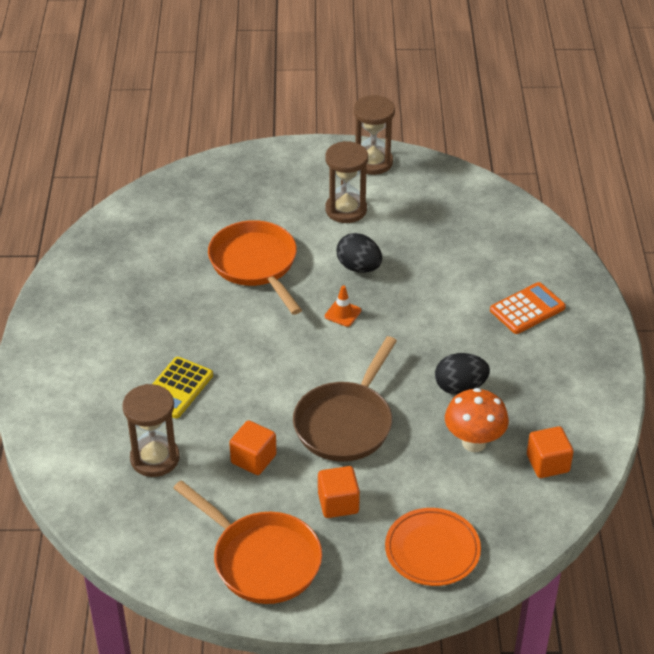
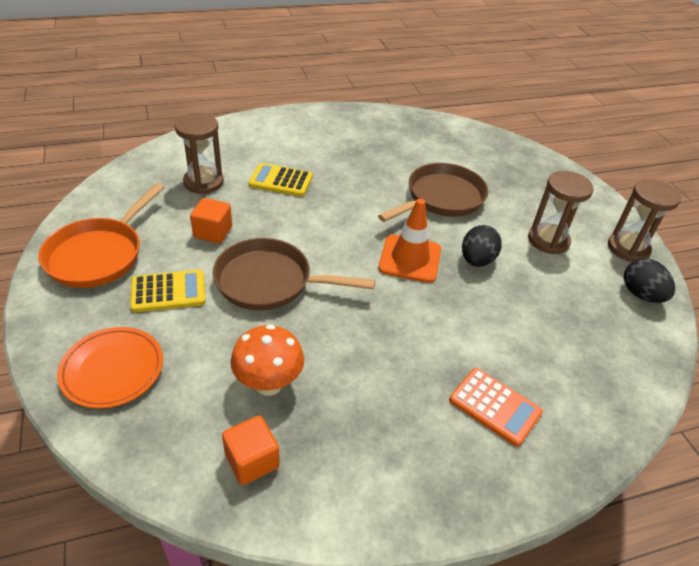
camera: 70 degrees right, 0 degrees up
(255, 264) = (441, 198): orange pan -> brown pan
(338, 503) = (168, 291): orange cube -> yellow calculator
(343, 313) = (410, 259): orange traffic cone -> orange traffic cone, size x2.01
(460, 387) = (346, 361): black egg -> black egg (641, 294)

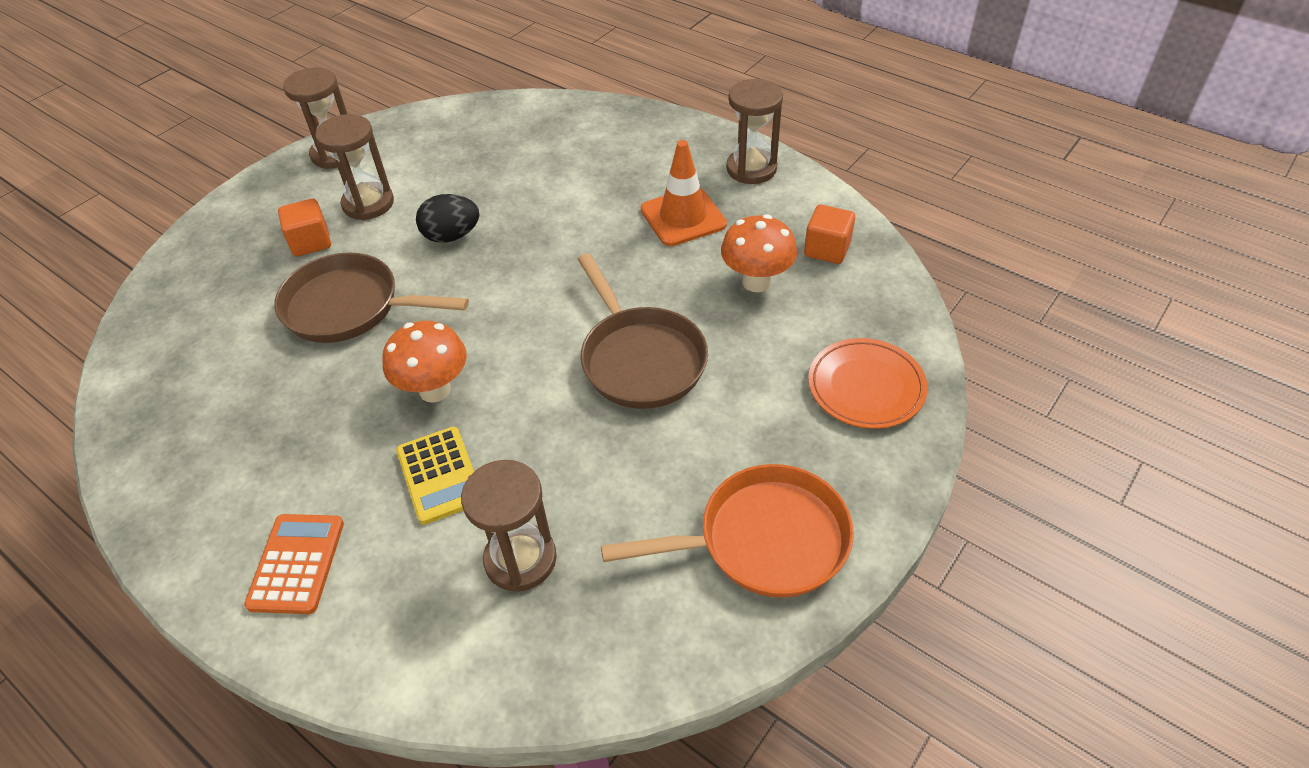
camera: 120 degrees left, 5 degrees up
(168, 291) = (741, 426): yellow calculator -> none
(213, 232) = (613, 464): orange cube -> orange cube (311, 242)
(340, 200) = (435, 390): none -> orange mushroom
(410, 259) = (495, 280): orange traffic cone -> orange traffic cone (683, 217)
(413, 491) = (751, 169): none -> brown hourglass
(495, 406) = (633, 162): orange calculator -> orange calculator (296, 564)
(641, 294) = (409, 131): black egg -> none

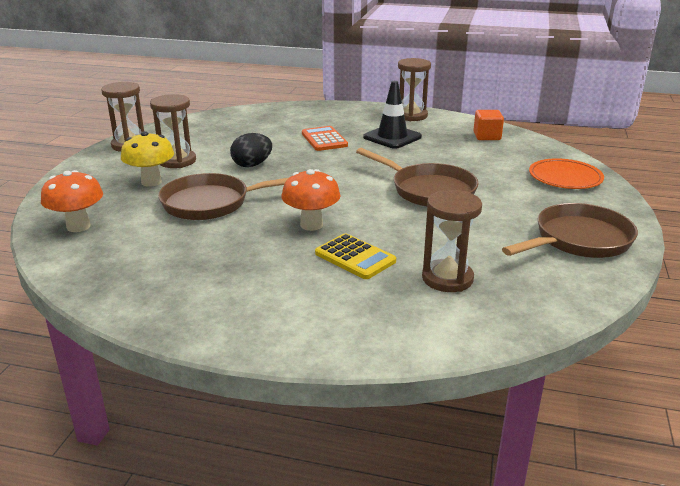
camera: 25 degrees left, 20 degrees down
(296, 564) = (297, 315): orange calculator -> orange calculator (324, 139)
(311, 242) = (151, 182): orange cube -> yellow mushroom
(683, 217) = (392, 137): orange traffic cone -> black traffic cone
(756, 282) = (462, 153): orange mushroom -> orange mushroom (78, 226)
(763, 540) = (578, 240): orange pan -> brown pan

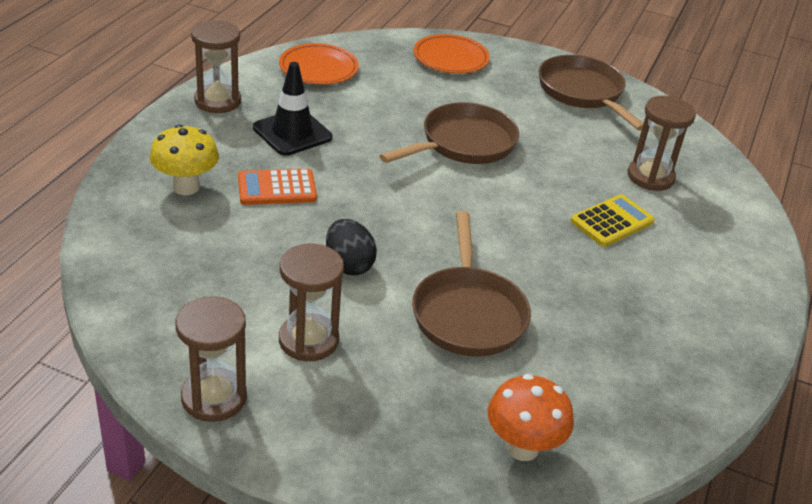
camera: 85 degrees left, 10 degrees up
(151, 182) = (384, 371): yellow mushroom -> yellow mushroom (186, 187)
(311, 225) = (538, 239): orange mushroom -> none
(487, 136) = (318, 68): orange cube -> orange plate

